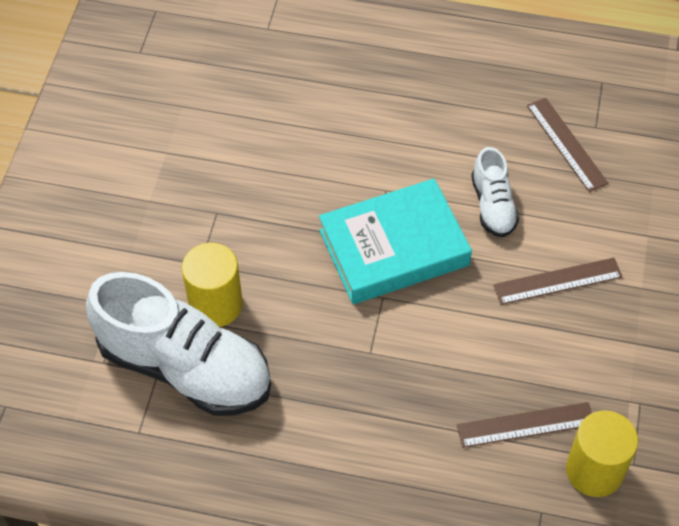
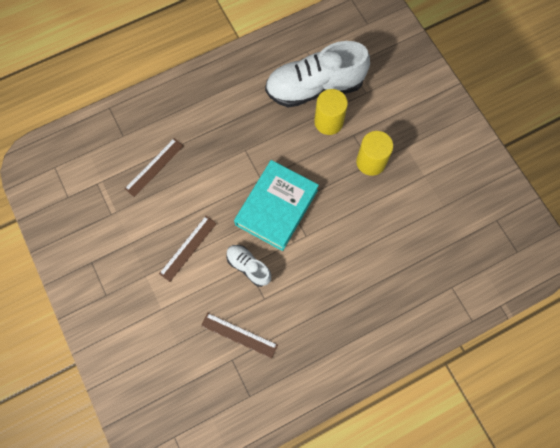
camera: 140 degrees right, 15 degrees up
(594, 470) = (112, 168): yellow cylinder -> yellow cylinder (371, 162)

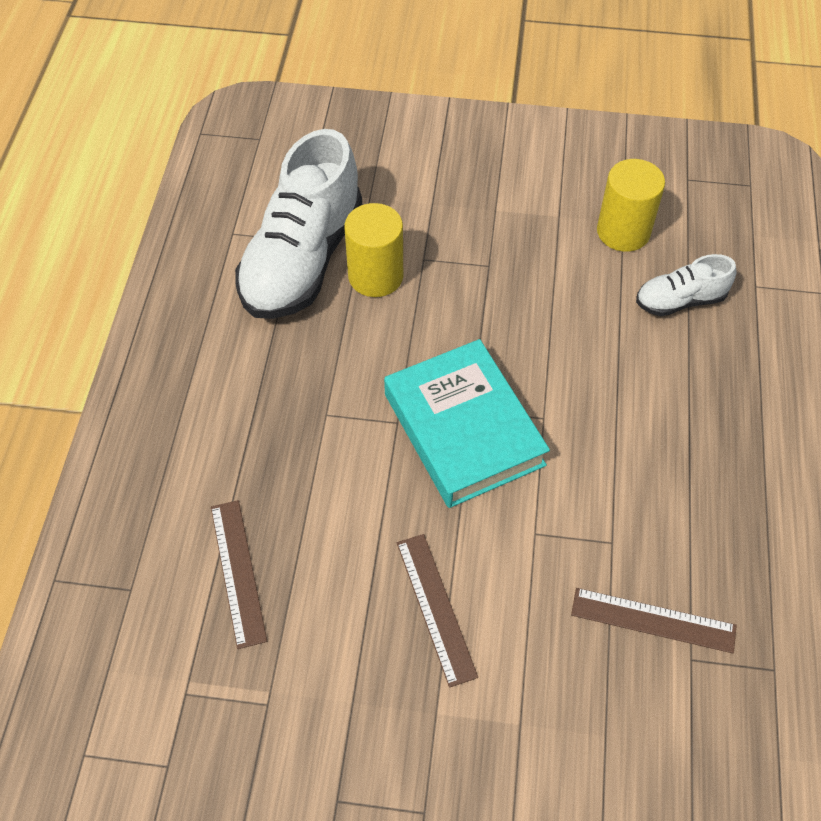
camera: 55 degrees left, 15 degrees down
(239, 335) = (653, 620): brown ruler -> brown ruler turned 45 degrees clockwise
(248, 267) = (539, 532): white shoe -> white shoe (680, 300)
(371, 162) = (486, 264): yellow cylinder -> yellow cylinder (623, 231)

